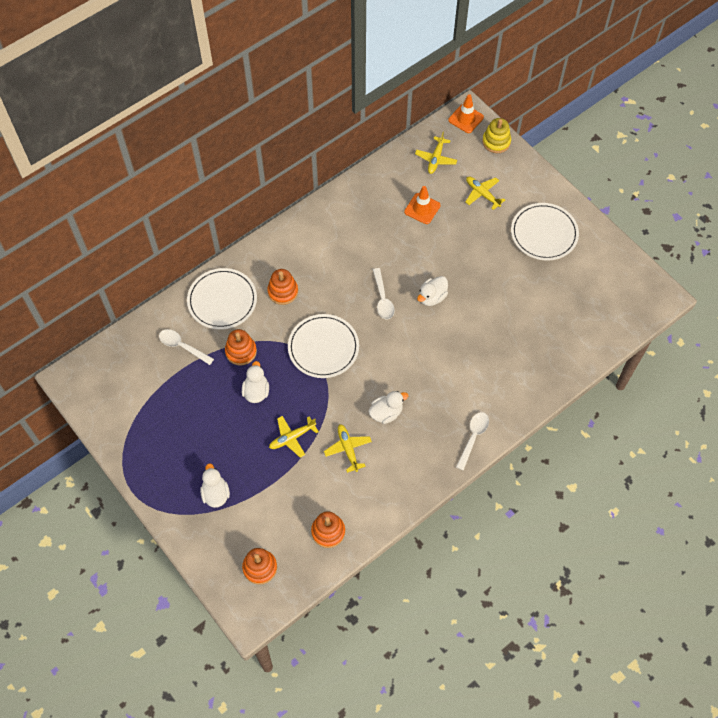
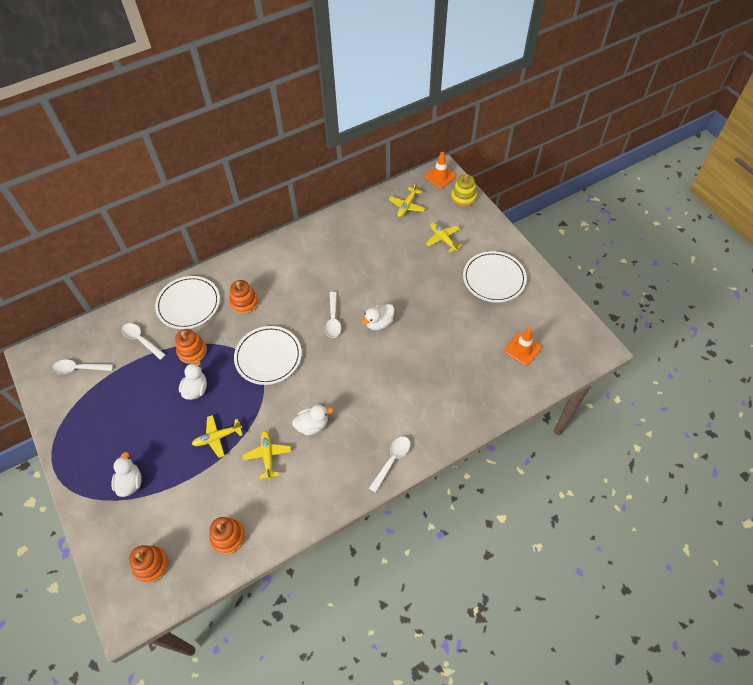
camera: 10 degrees right, 5 degrees down
(125, 385) = (79, 368): none -> white spoon
(422, 208) = (386, 245): orange traffic cone -> orange traffic cone (522, 349)

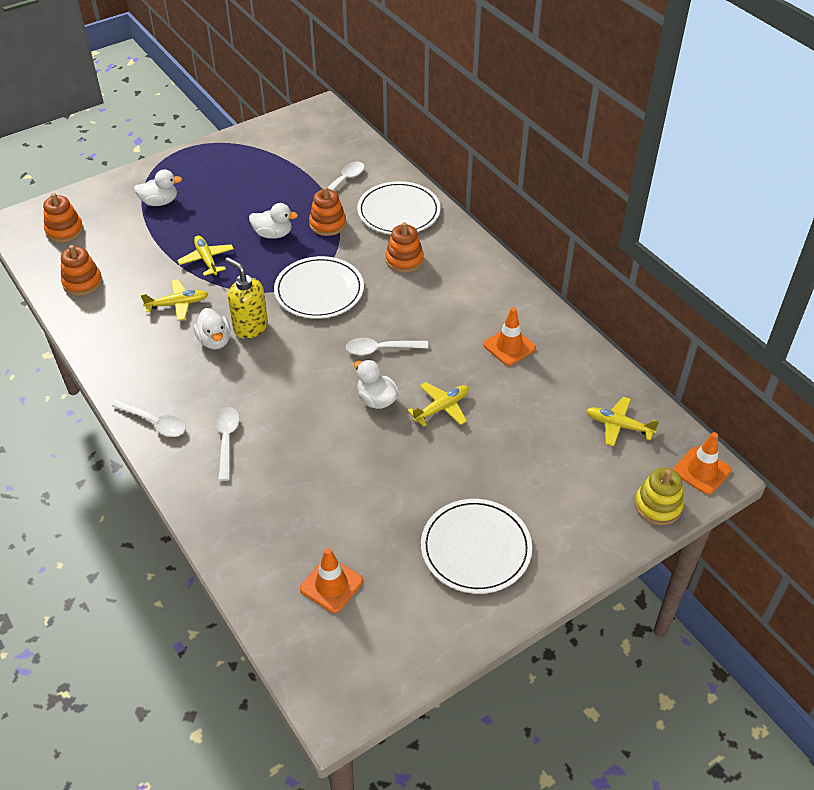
camera: 85 degrees right, 10 degrees down
(79, 368) = (304, 143): white spoon -> white spoon (226, 440)
(301, 401) = (250, 327): none -> yellow soap dispenser
(338, 250) = (509, 346): none -> orange traffic cone
(443, 239) = (553, 476): yellow plane -> yellow plane (441, 408)

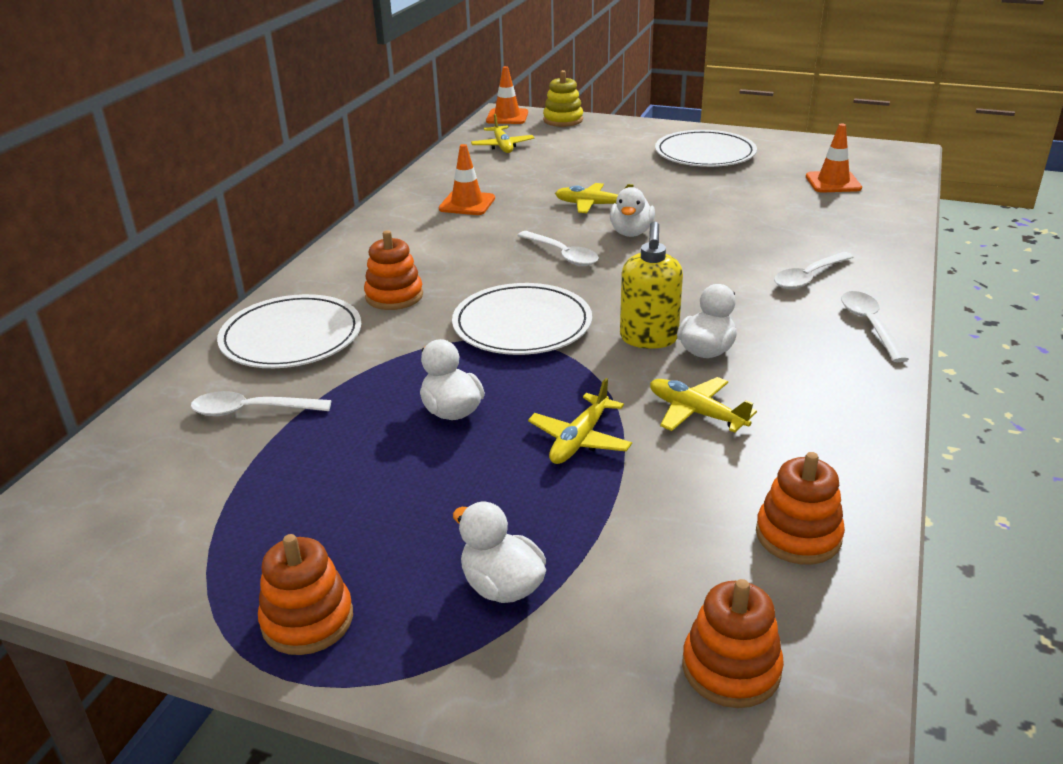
camera: 125 degrees left, 15 degrees down
(327, 224) = (377, 377): orange stacking toy -> orange stacking toy (307, 620)

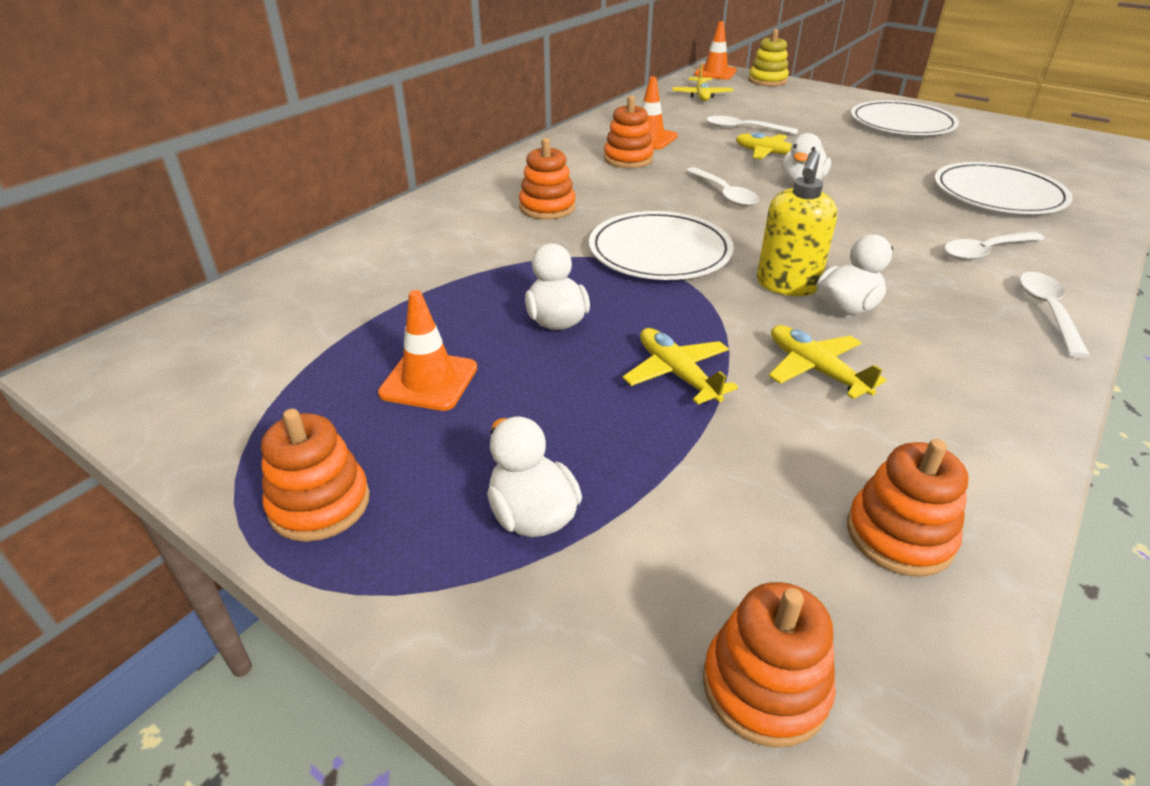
camera: 15 degrees right, 5 degrees up
(252, 411) = (371, 287): white spoon -> white spoon (744, 129)
(291, 337) = (438, 228): white plate -> white plate (998, 194)
(454, 230) = (628, 159): none -> orange stacking toy
(580, 439) = (677, 374): yellow plane -> yellow plane turned 105 degrees clockwise
(833, 182) = (1036, 165): orange traffic cone -> orange traffic cone (429, 381)

